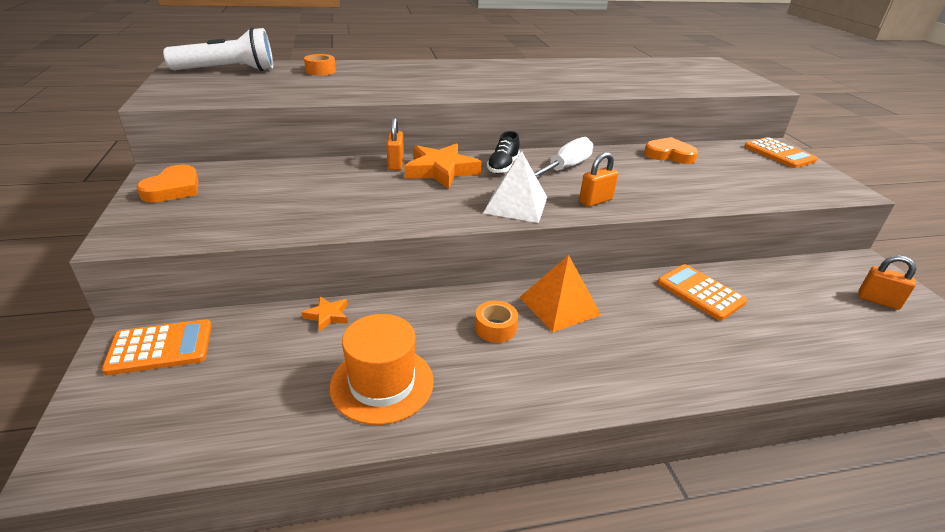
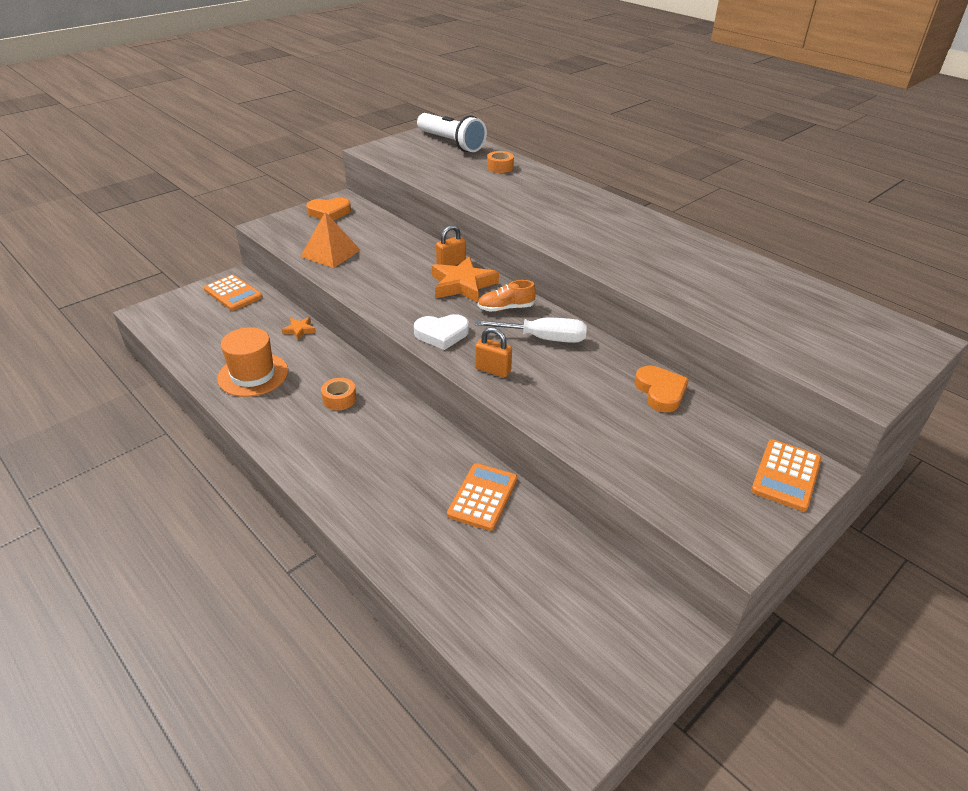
camera: 60 degrees right, 5 degrees up
(503, 166) = (506, 308): black shoe -> orange shoe
(516, 205) = (441, 334): white pyramid -> white heart
(559, 306) = (391, 421): orange pyramid -> orange pyramid (330, 253)
(878, 301) = (593, 641): orange padlock -> none

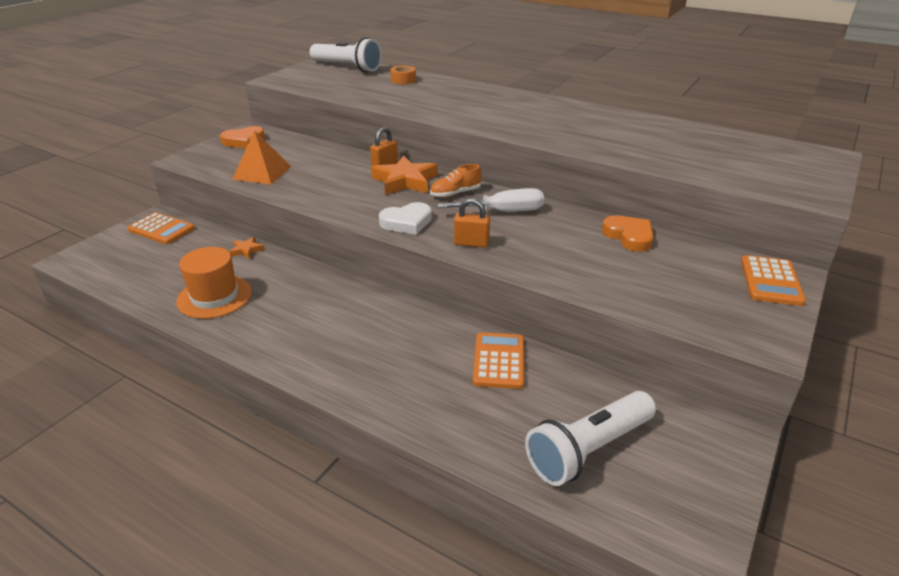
camera: 15 degrees left, 5 degrees down
(339, 399) = (316, 303): orange tape -> none
(524, 608) = (588, 449): none -> white flashlight

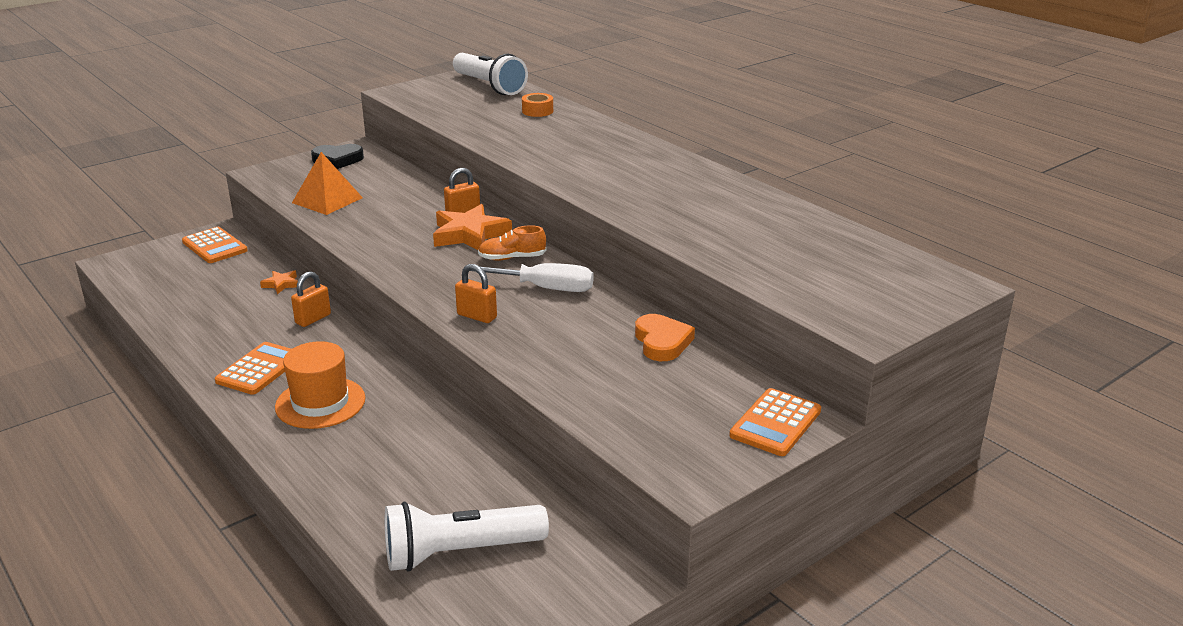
camera: 20 degrees right, 5 degrees down
(214, 297) = (217, 326): orange hat -> orange hat (320, 403)
(244, 141) = (337, 160): orange heart -> black heart
(297, 274) = (313, 319): none -> orange padlock
(407, 222) = (430, 281): white heart -> none
(499, 361) = (445, 450): orange calculator -> orange calculator (260, 369)

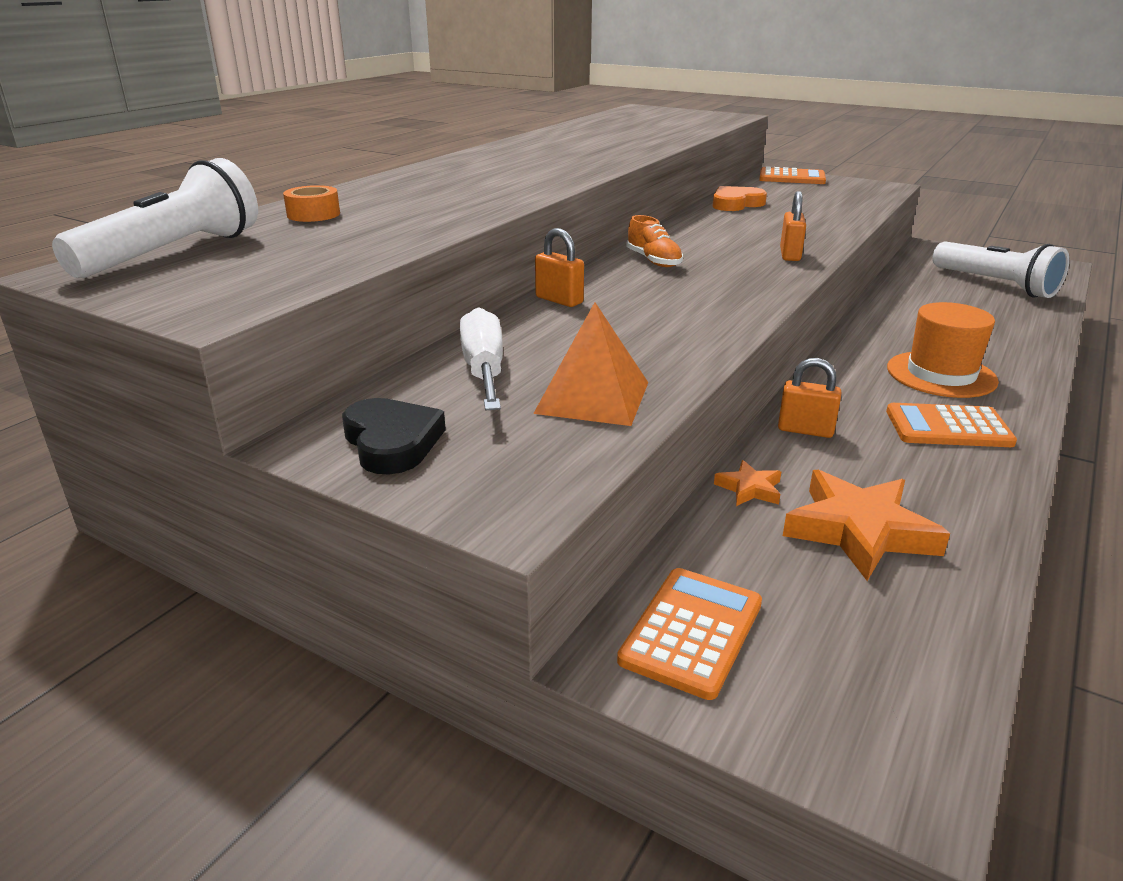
camera: 110 degrees left, 0 degrees up
(469, 234) = (616, 287): orange star -> orange star (859, 531)
(546, 288) = (700, 241): white screwdriver -> white screwdriver (484, 370)

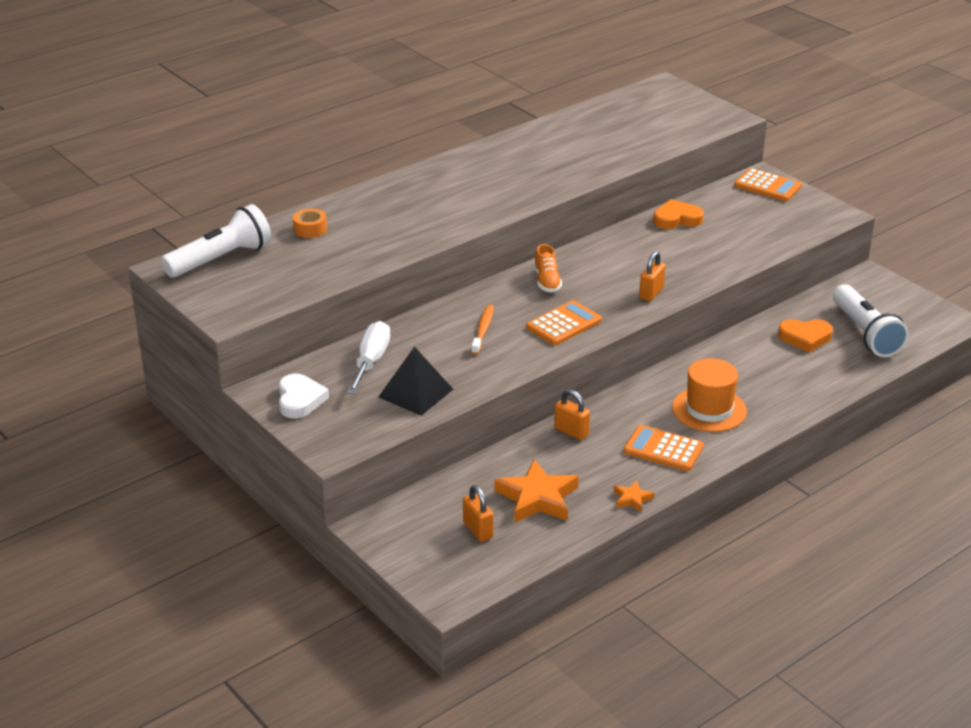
camera: 20 degrees right, 5 degrees up
(392, 442) = (300, 400): black heart -> white heart
(559, 300) = (453, 310): orange padlock -> orange padlock (478, 530)
(593, 397) = (415, 393): orange pyramid -> black pyramid
(621, 313) = (483, 330): none -> orange toothbrush
(692, 632) = (409, 524): orange calculator -> orange calculator (564, 324)
(749, 489) = (501, 461): orange star -> orange star (632, 499)
(944, 296) = (805, 337): none -> orange heart

